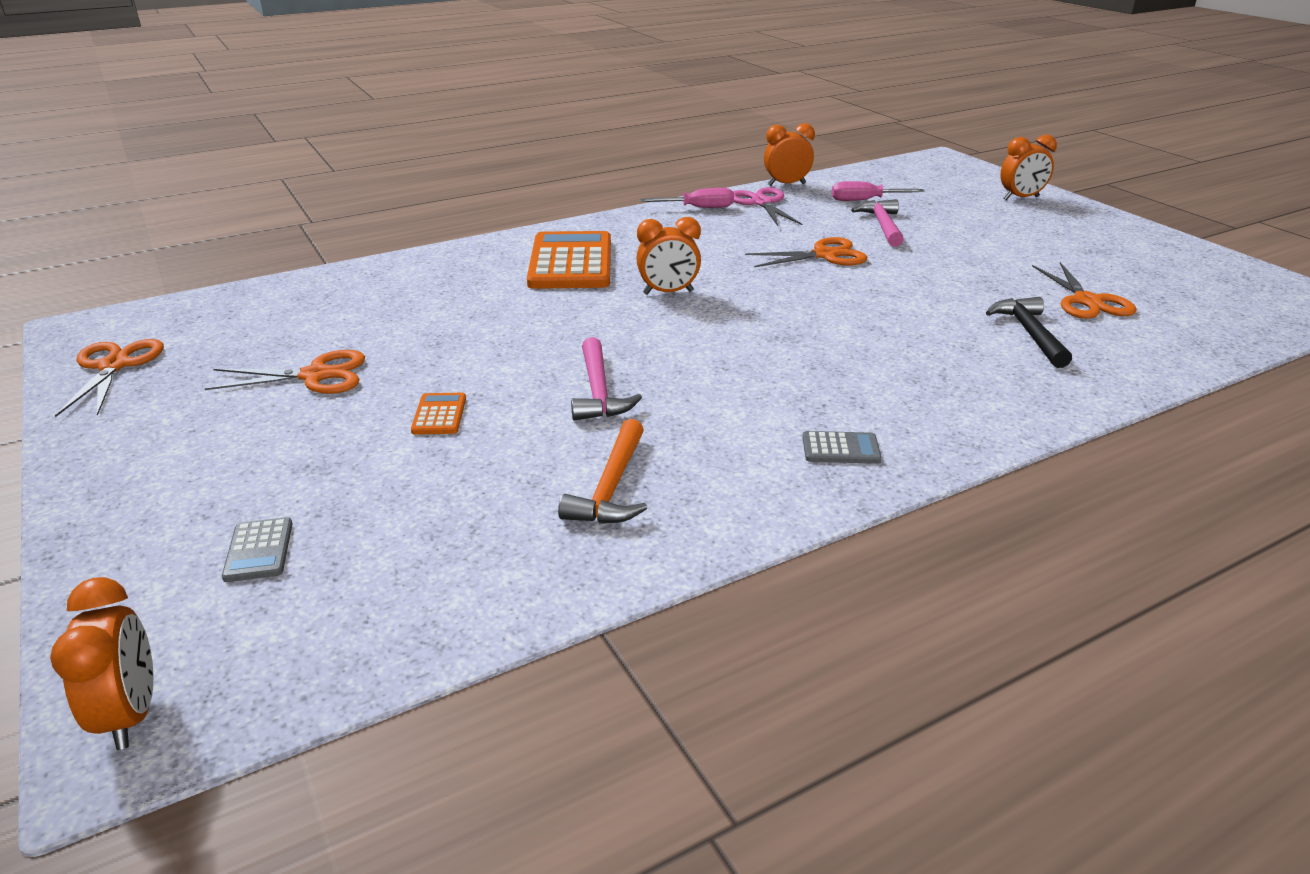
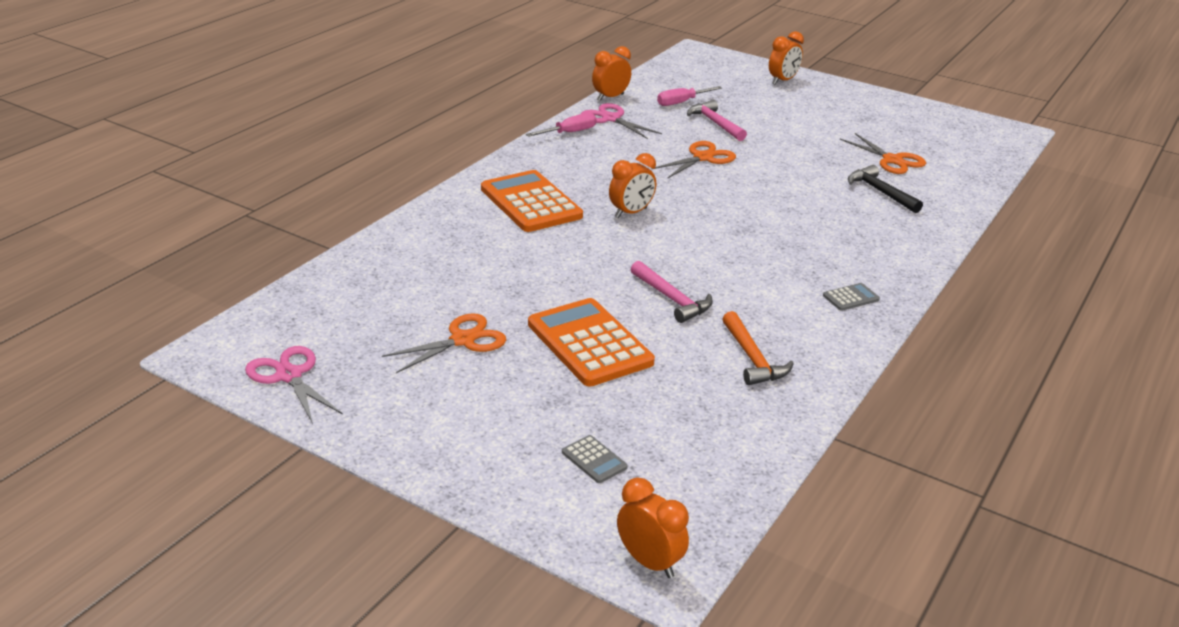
camera: 30 degrees left, 0 degrees up
(114, 366) = (289, 375): orange scissors -> pink scissors
(439, 415) = (589, 343): orange calculator -> orange calculator, size x2.35

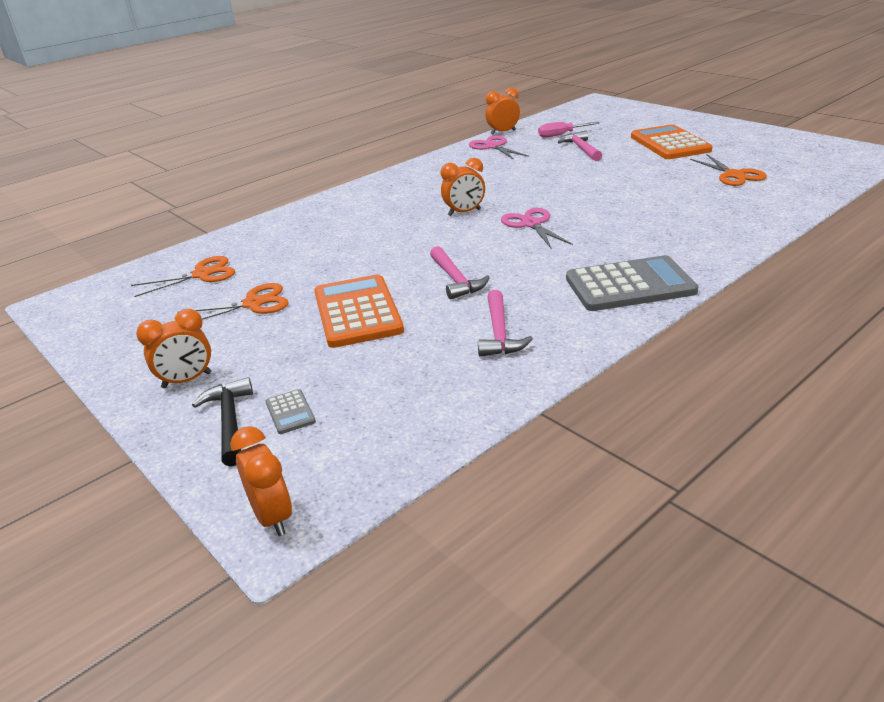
camera: 20 degrees right, 0 degrees up
(289, 375) = (99, 323): pink scissors -> pink scissors (531, 224)
(530, 203) = (385, 204): orange calculator -> orange calculator (669, 144)
(570, 132) = (453, 156): pink screwdriver -> none
(703, 158) = (554, 173): orange scissors -> orange scissors (202, 274)
(752, 358) = (499, 333): orange hammer -> pink hammer
(782, 81) = (661, 119): orange clock -> orange clock (187, 380)
(851, 297) = (629, 285): grey calculator -> grey calculator, size x2.35
(880, 192) = (708, 199): black hammer -> black hammer (230, 421)

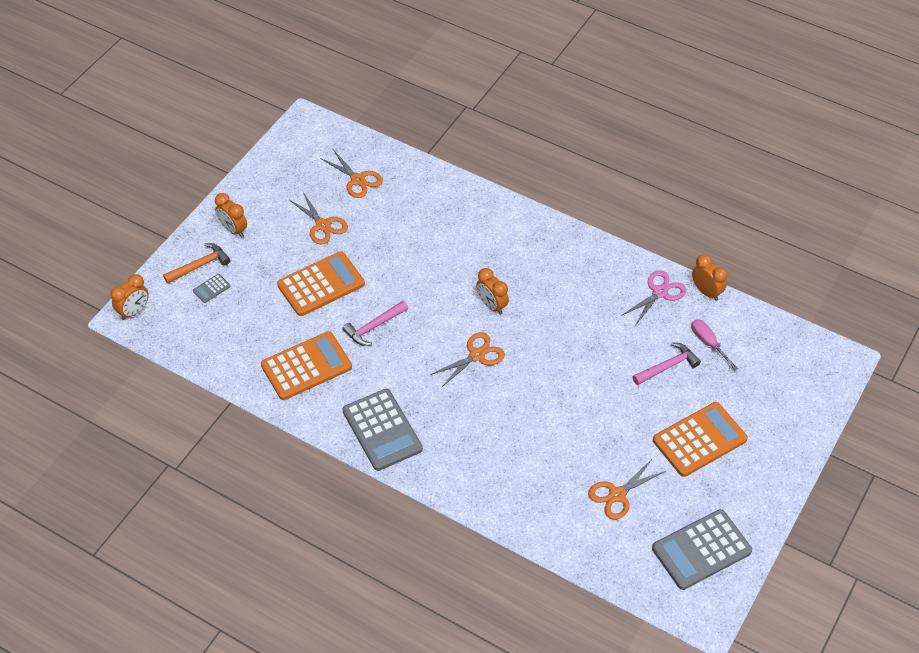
camera: 70 degrees right, 20 degrees up
(230, 421) = (200, 265): black hammer -> orange hammer
(499, 333) = (306, 366): pink hammer -> orange calculator
(531, 224) = (477, 355): pink scissors -> orange scissors
(796, 150) = (701, 550): none -> grey calculator

